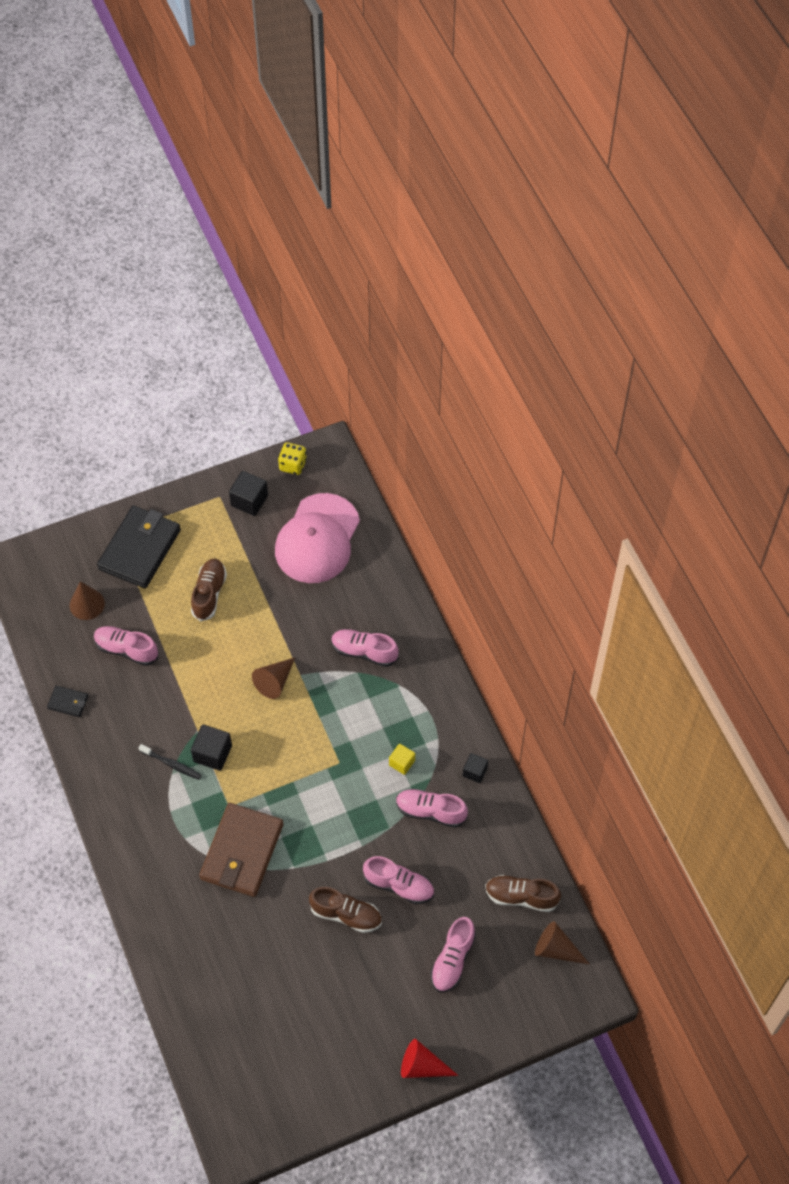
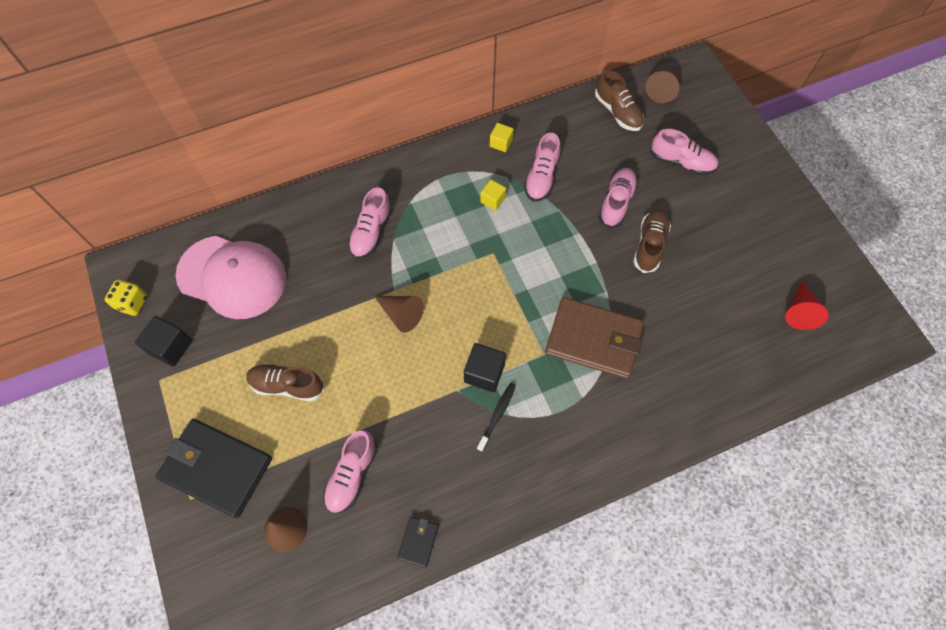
camera: 90 degrees left, 5 degrees up
(422, 1066) = (781, 185): red cone -> red cone (799, 311)
(475, 772) = (501, 143): black cube -> yellow cube
(521, 897) = (618, 112): brown shoe -> brown shoe turned 45 degrees counterclockwise

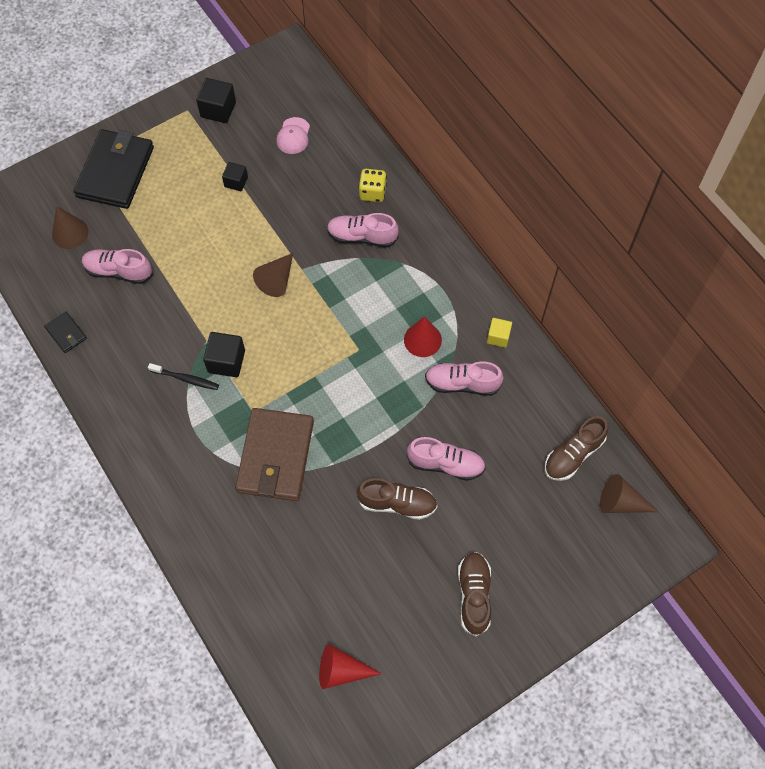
camera: 80 degrees right, 0 degrees up
(132, 303) = (255, 70): yellow dice -> yellow dice (372, 192)
(232, 277) = (293, 136): pink cap -> pink cap, size x0.42
(272, 339) = (236, 182): none -> black cube
(287, 385) = (194, 204): brown shoe -> brown shoe (474, 595)
(418, 541) = (66, 333): black wallet -> black wallet turned 45 degrees clockwise
(492, 200) = (422, 340): yellow cube -> red cone
(681, 162) = (517, 532): pink shoe -> none

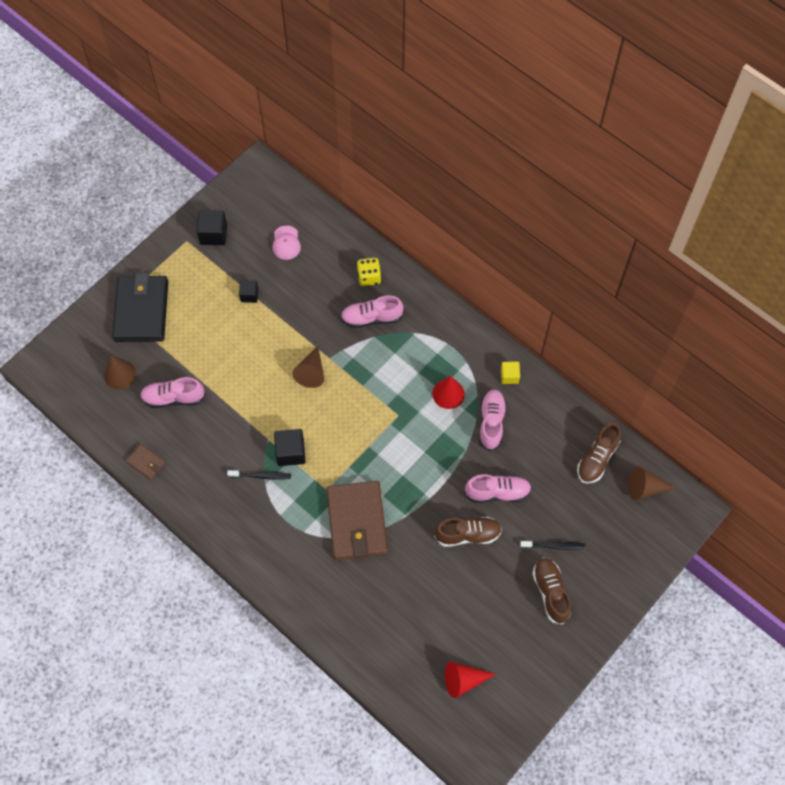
camera: 15 degrees left, 0 degrees up
(66, 333) = (146, 462): black wallet -> brown wallet
(462, 383) = (491, 422): pink shoe -> pink shoe turned 105 degrees clockwise
(493, 542) = (554, 546): none -> black toothbrush

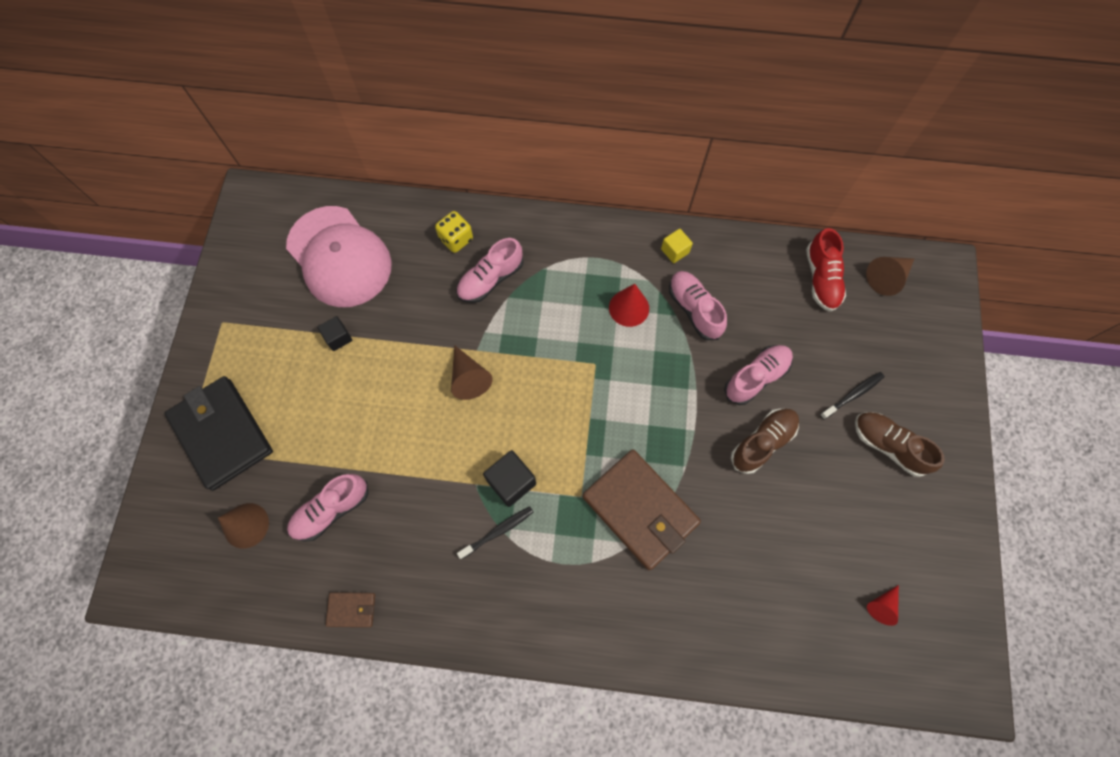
camera: 35 degrees left, 5 degrees up
(213, 234) = (249, 296): black cube -> none
(286, 243) = (339, 257): pink cap -> pink cap, size x2.39
(463, 680) = (882, 605): red cone -> red cone, size x0.65
(597, 458) = (821, 278): brown shoe -> red shoe

